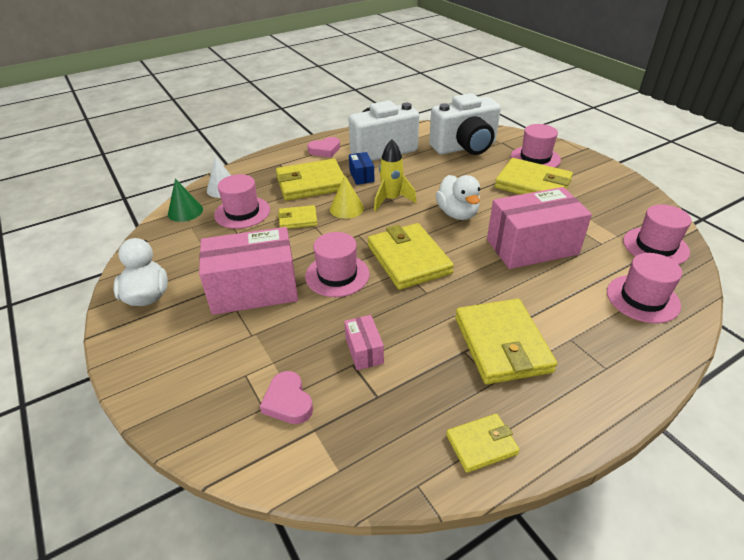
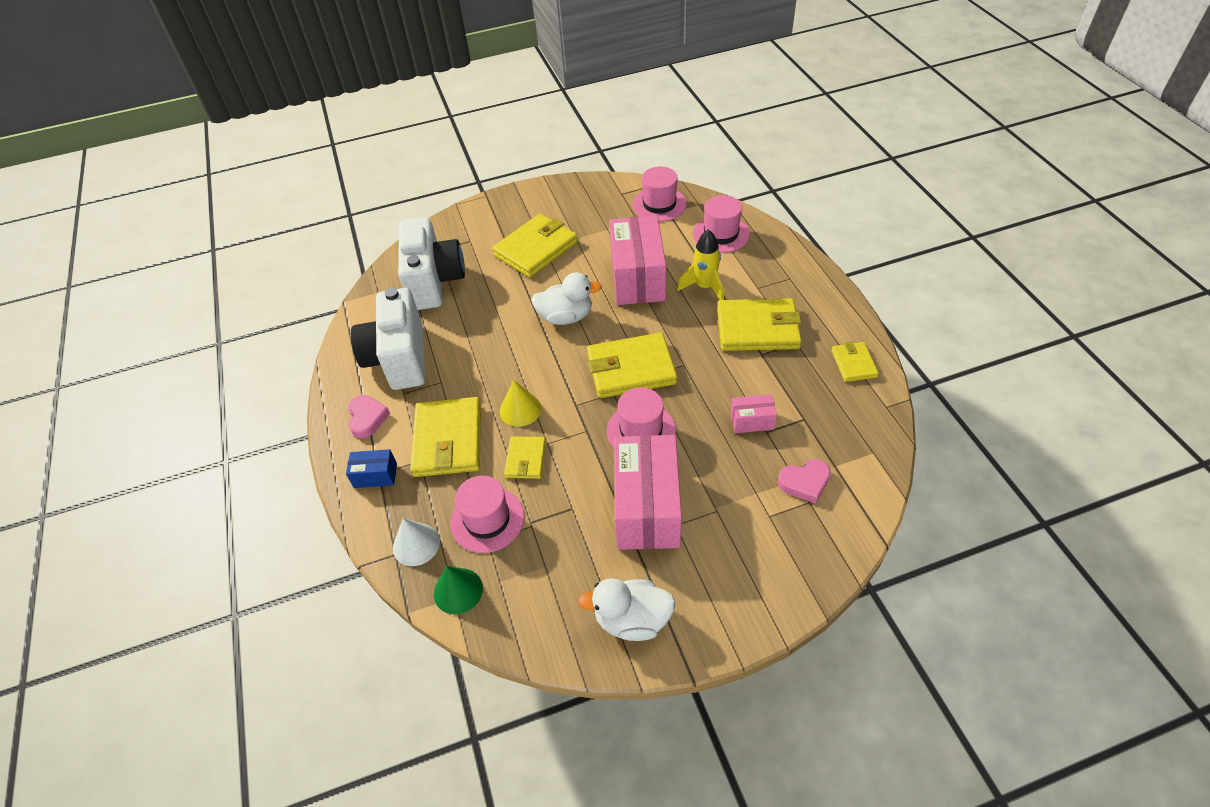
camera: 75 degrees left, 10 degrees up
(361, 176) = (454, 387): blue box -> blue box (375, 475)
(391, 200) = (518, 366): yellow rocket -> yellow rocket (704, 287)
(535, 158) = (486, 233): pink hat -> none

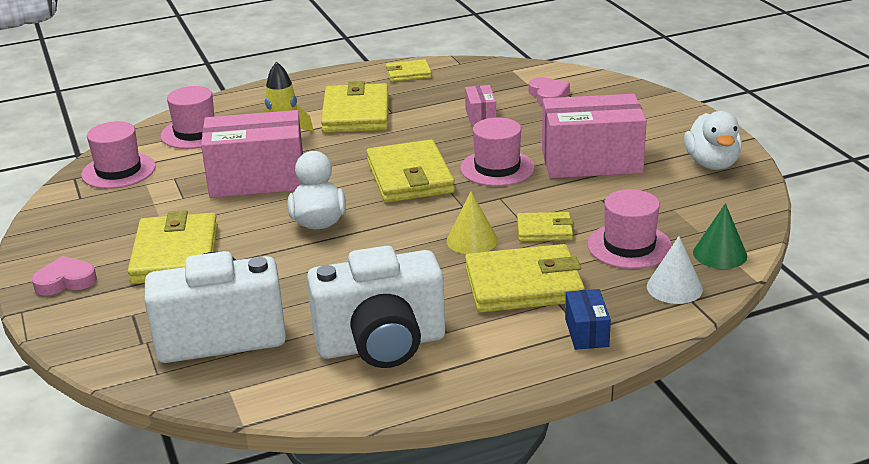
camera: 95 degrees left, 20 degrees down
(367, 418) = (493, 355): pink heart -> pink heart (65, 281)
(536, 249) = (175, 254): yellow wallet -> yellow wallet turned 45 degrees clockwise

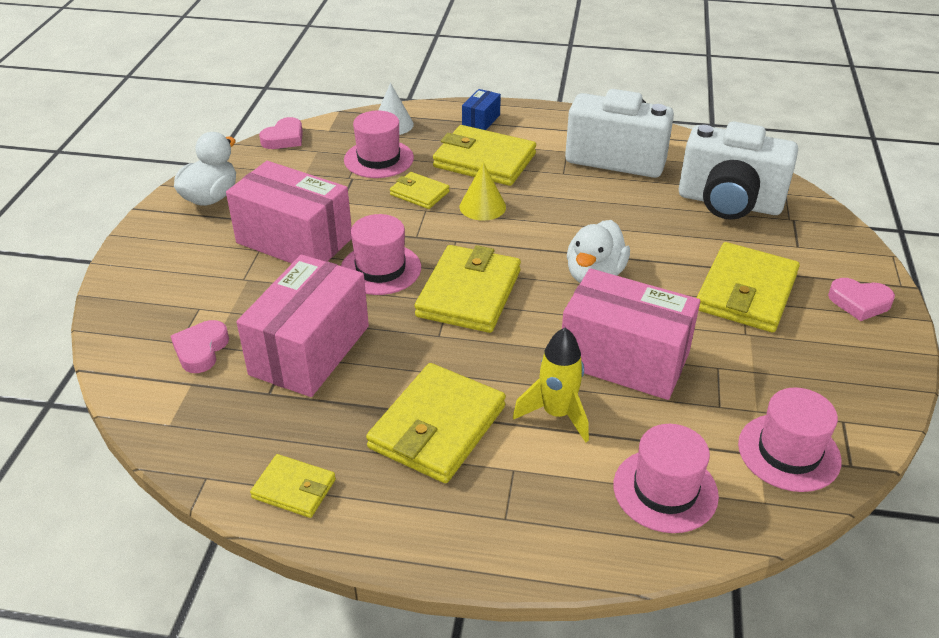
camera: 150 degrees left, 10 degrees up
(480, 116) = (310, 350): pink box -> pink box, size x2.19
(720, 254) = (331, 132): green cone -> none
(752, 230) = (284, 138): none -> pink heart

